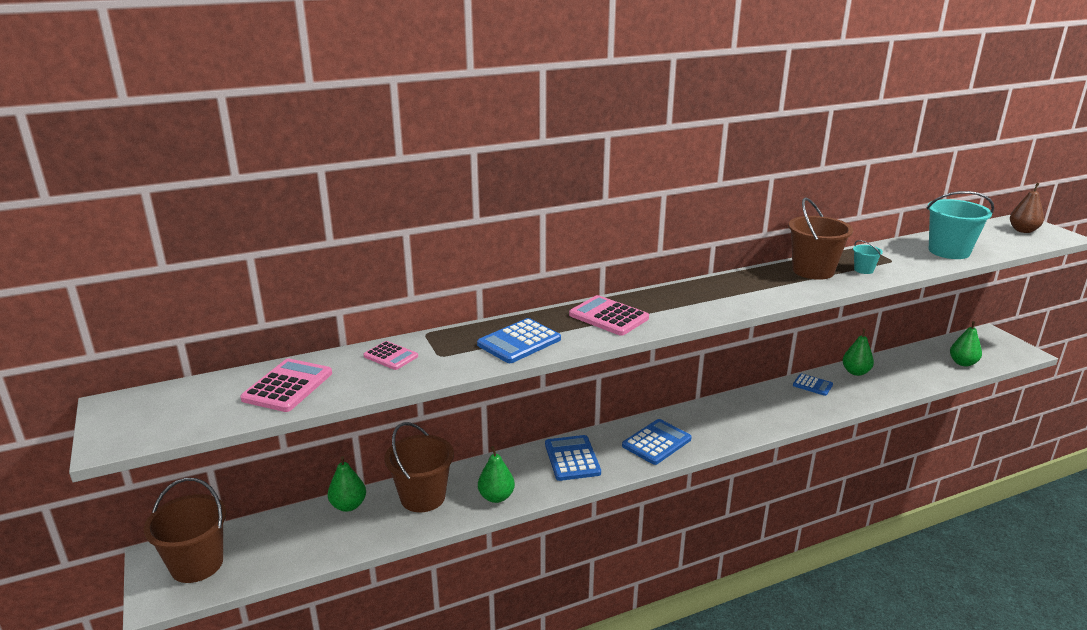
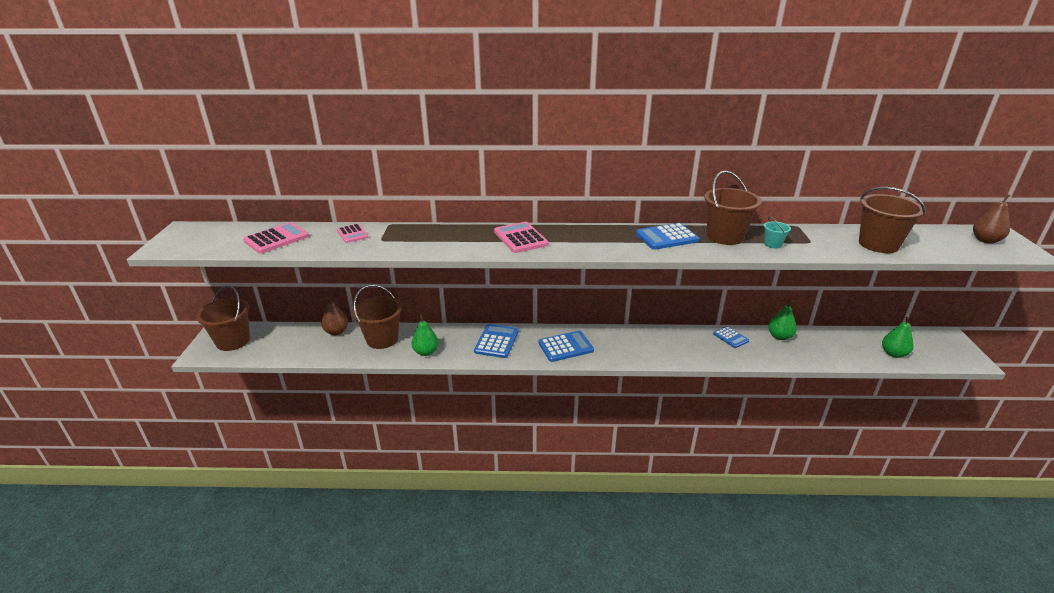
camera: 25 degrees right, 5 degrees up
(348, 505) = (336, 332): green pear -> brown pear
(519, 342) = (440, 242): blue calculator -> blue calculator (666, 237)
(949, 251) = (878, 244): turquoise bucket -> brown bucket

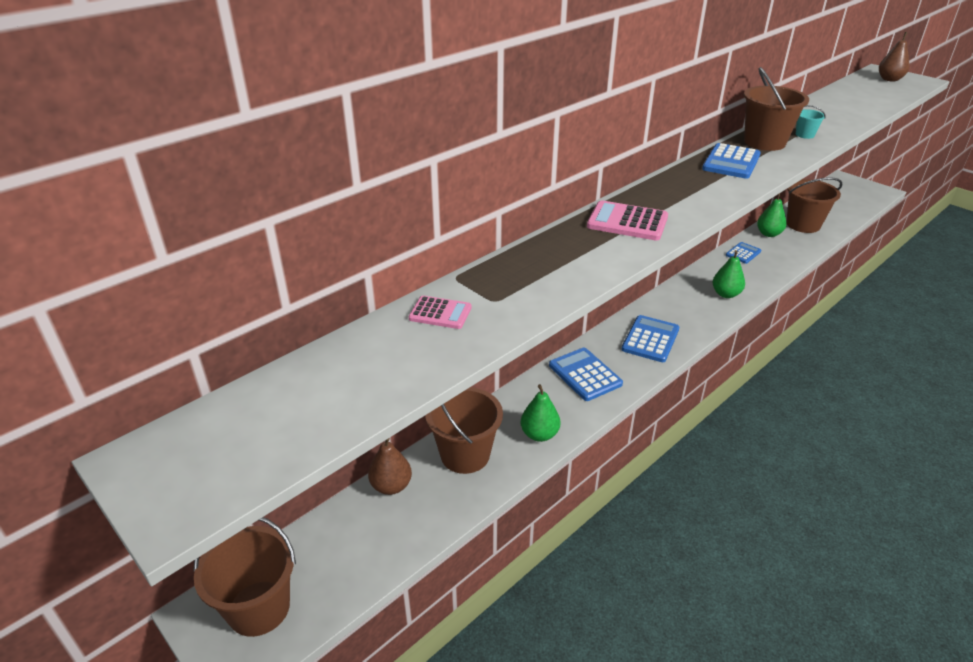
camera: 45 degrees left, 5 degrees up
(277, 239) = (350, 378): pink calculator -> none
(730, 337) = (743, 253): blue calculator -> blue calculator turned 60 degrees counterclockwise
(878, 244) = (854, 107): brown bucket -> brown bucket (803, 225)
(893, 354) = (843, 209): green pear -> green pear (725, 294)

